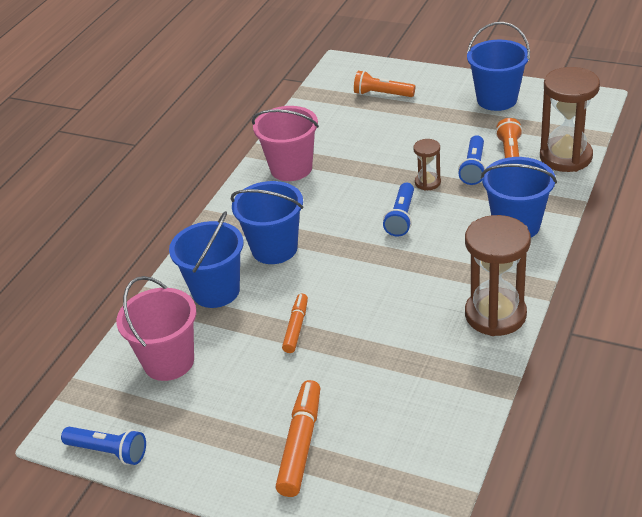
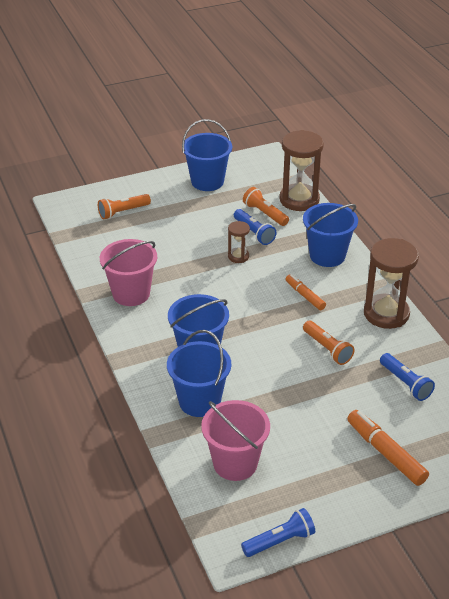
camera: 50 degrees left, 0 degrees up
(296, 327) = (285, 391): orange marker -> orange marker (305, 296)
(387, 313) = (327, 349): none -> orange flashlight
(401, 217) = (253, 287): blue flashlight -> blue flashlight (405, 383)

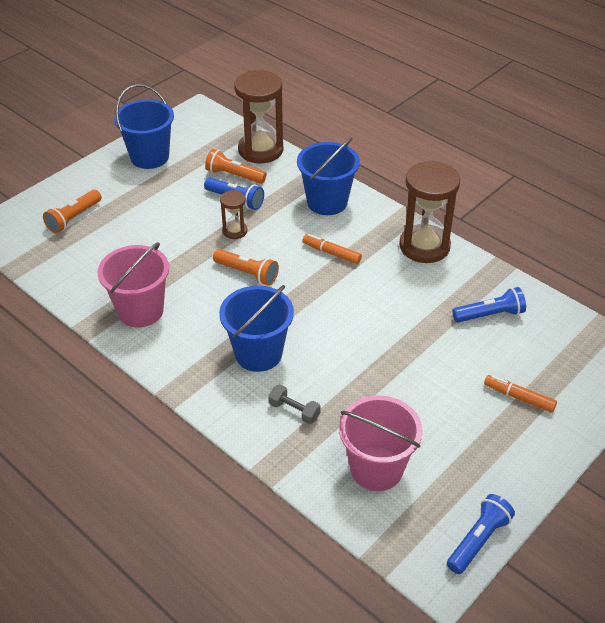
camera: 25 degrees left, 5 degrees up
(199, 401) = (294, 411): blue bucket -> grey dumbbell
(327, 349) = (390, 304): orange flashlight -> orange flashlight (247, 273)
(385, 453) = (519, 397): orange marker -> orange marker, size x0.62
(405, 383) = (490, 315): blue flashlight -> blue flashlight turned 45 degrees counterclockwise

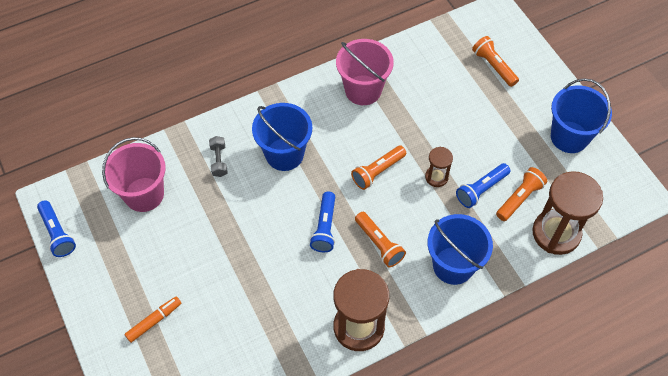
camera: 110 degrees right, 15 degrees up
(294, 411) = (219, 160): grey dumbbell -> grey dumbbell turned 60 degrees counterclockwise
(331, 253) = (379, 244): orange marker -> orange flashlight
(490, 315) = (249, 343): blue flashlight -> blue flashlight (325, 227)

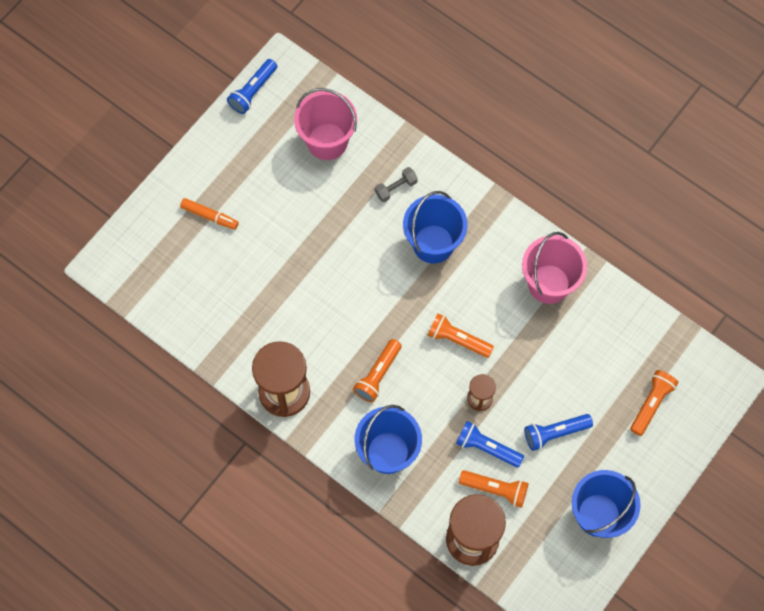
camera: 65 degrees right, 10 degrees up
(325, 227) = (371, 317): blue flashlight -> blue flashlight (555, 433)

